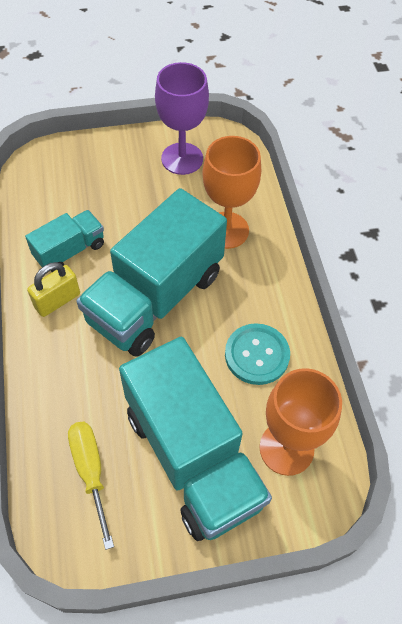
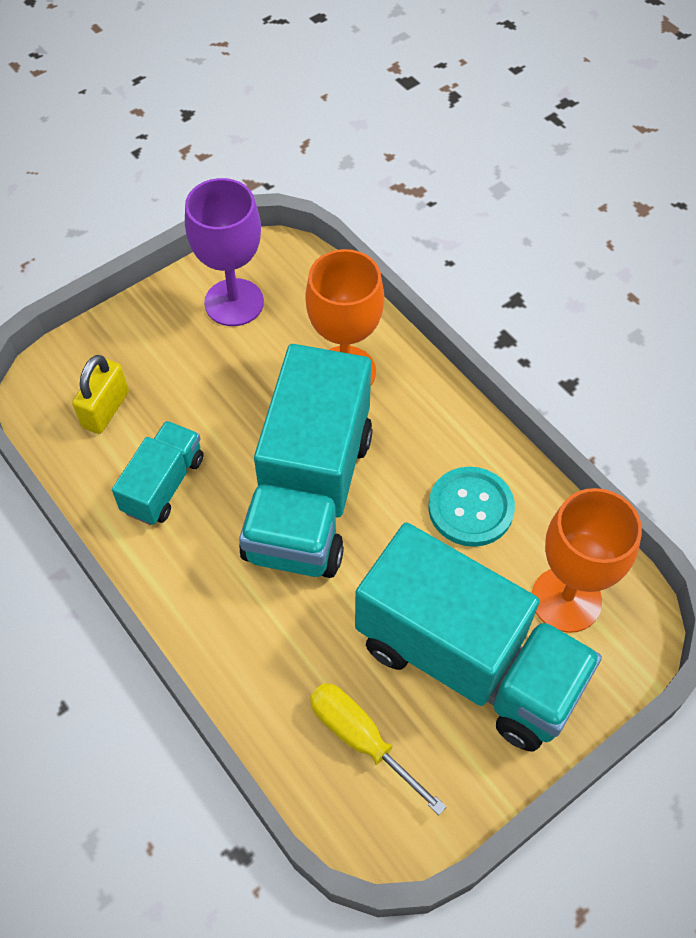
camera: 25 degrees left, 0 degrees up
(57, 300) = (188, 555): yellow padlock -> yellow padlock (105, 409)

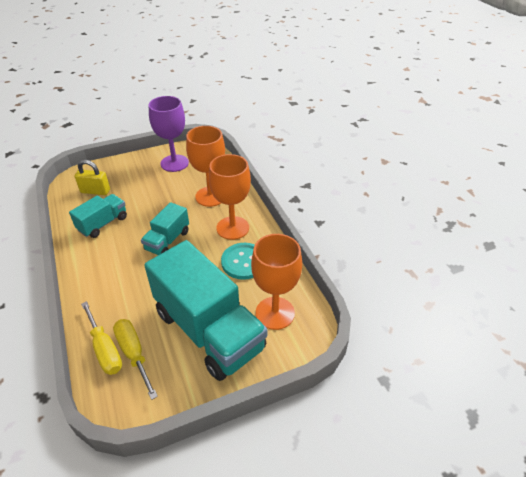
camera: 15 degrees right, 15 degrees down
(105, 409) = (95, 191): yellow padlock -> yellow padlock turned 60 degrees clockwise
(306, 744) = (105, 349): none -> yellow screwdriver
(309, 494) = (167, 240): turquoise truck -> turquoise truck, size x0.49
(419, 437) = (232, 228): none -> orange goblet

